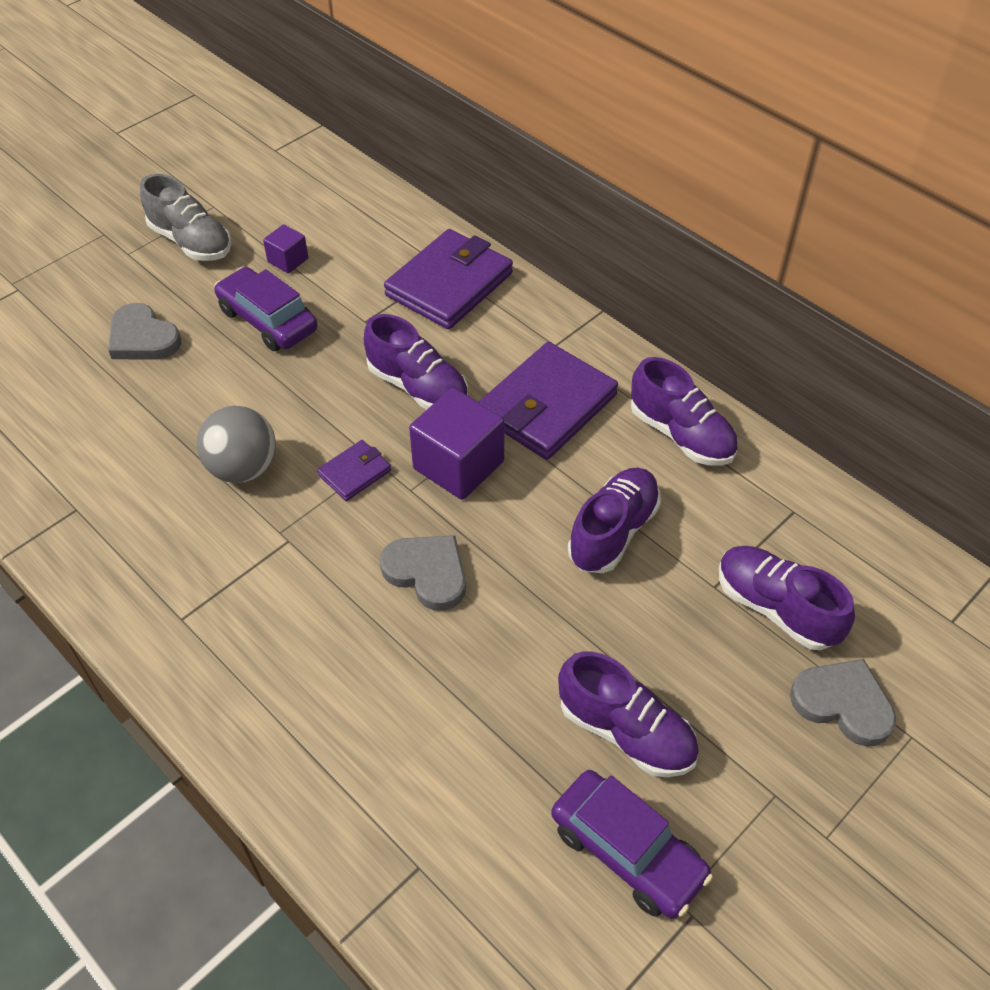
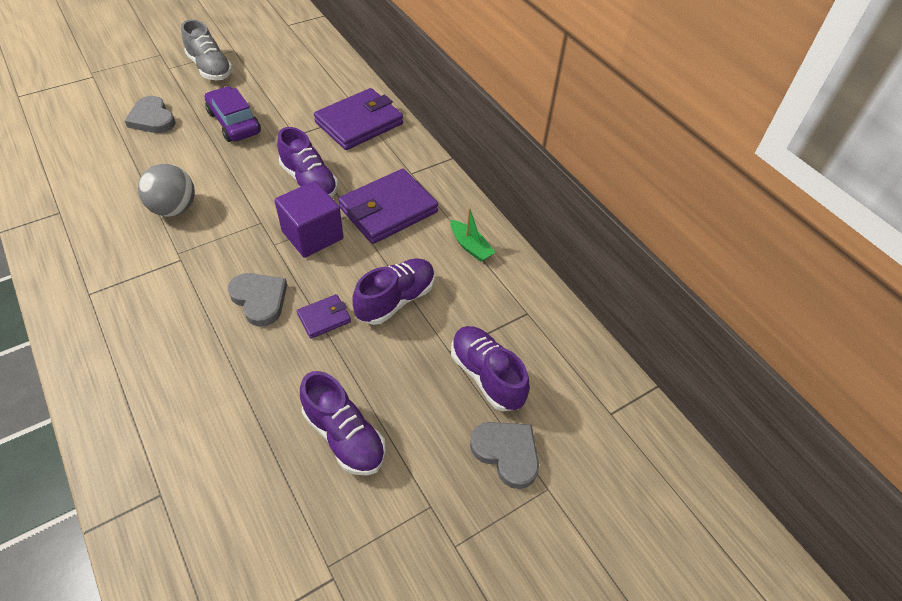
camera: 10 degrees right, 0 degrees up
(288, 260) = (264, 90): purple cube -> none
(354, 473) = (243, 226): purple wallet -> purple wallet (324, 318)
(627, 851) = (307, 520): purple car -> none
(681, 434) = (470, 246): purple shoe -> green boat

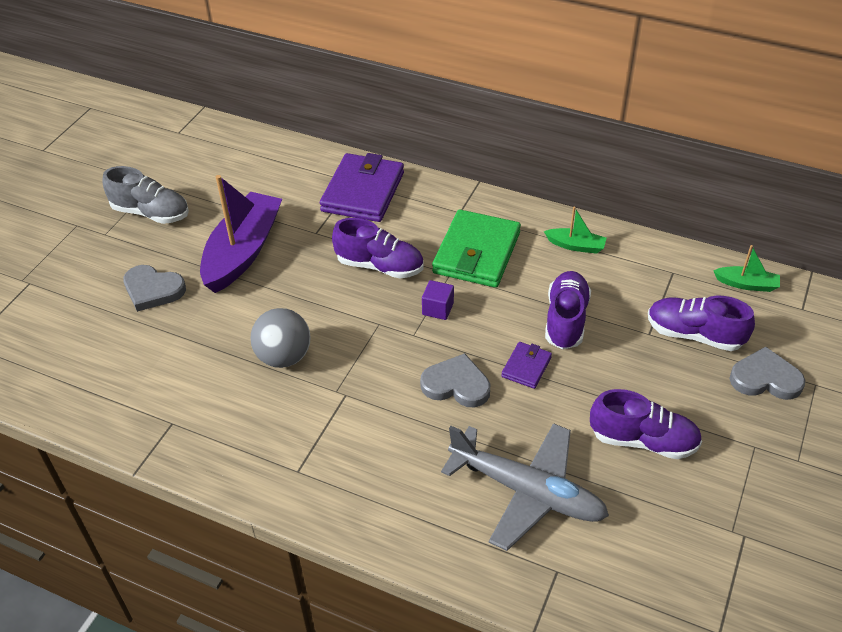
camera: 30 degrees left, 5 degrees down
(213, 415) = (527, 491): none -> grey plane
(234, 123) = (243, 251): purple car -> purple boat
(312, 235) = (438, 309): purple cube -> purple cube, size x0.52
(388, 210) = (477, 253): purple wallet -> green wallet
(582, 361) = (746, 284): none -> green boat

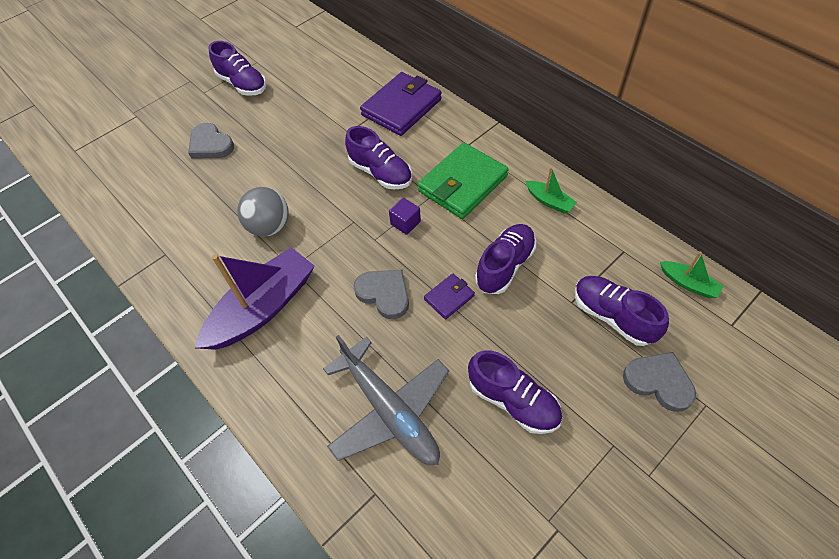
camera: 25 degrees right, 10 degrees up
(151, 213) = (242, 84): grey shoe -> purple shoe
(243, 251) = (288, 132): purple boat -> purple boat (263, 308)

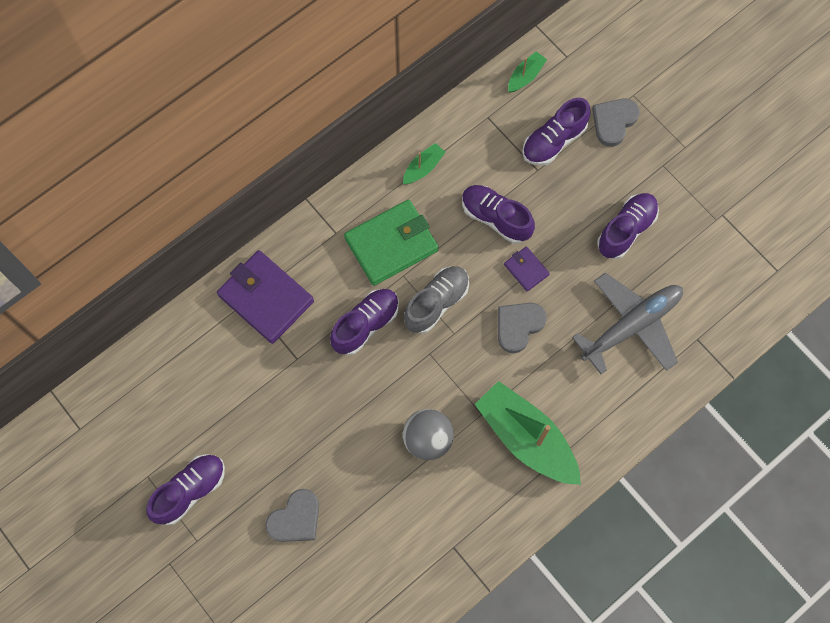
camera: 90 degrees left, 15 degrees up
(263, 308) = (526, 438): purple boat -> green boat
(405, 223) = (436, 303): purple cube -> grey shoe
(462, 184) = (391, 244): green wallet -> green wallet turned 75 degrees counterclockwise

